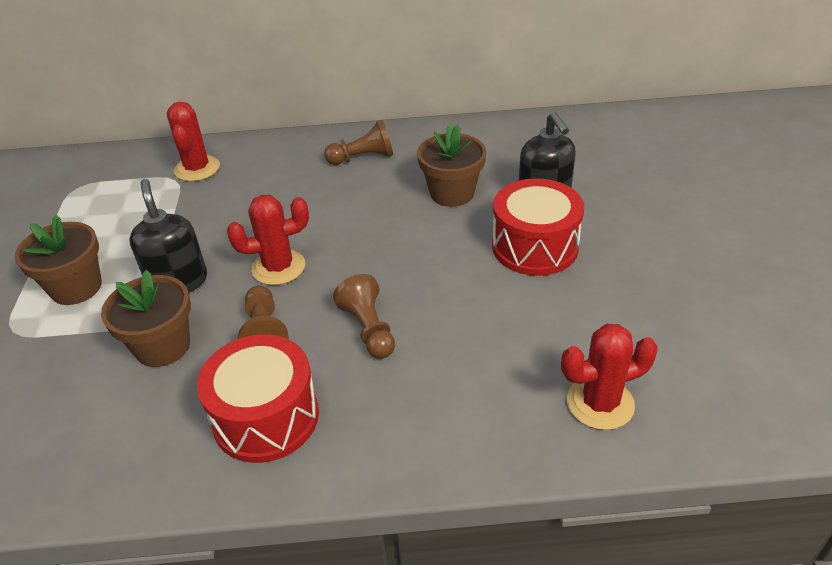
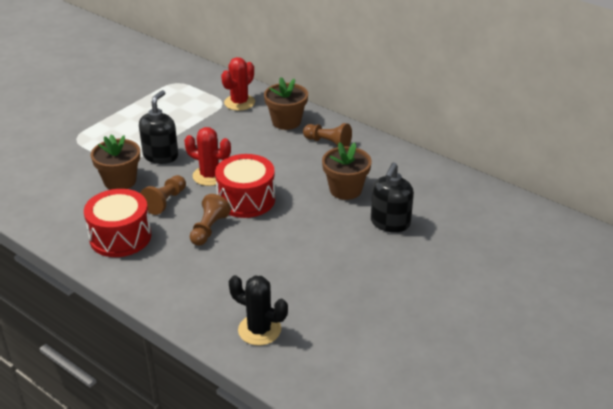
camera: 40 degrees right, 5 degrees down
(76, 287) = (119, 133): brown flower pot -> brown flower pot (286, 121)
(535, 246) = (345, 243): red drum -> red drum (246, 199)
(600, 403) = (259, 330): red cactus -> black cactus

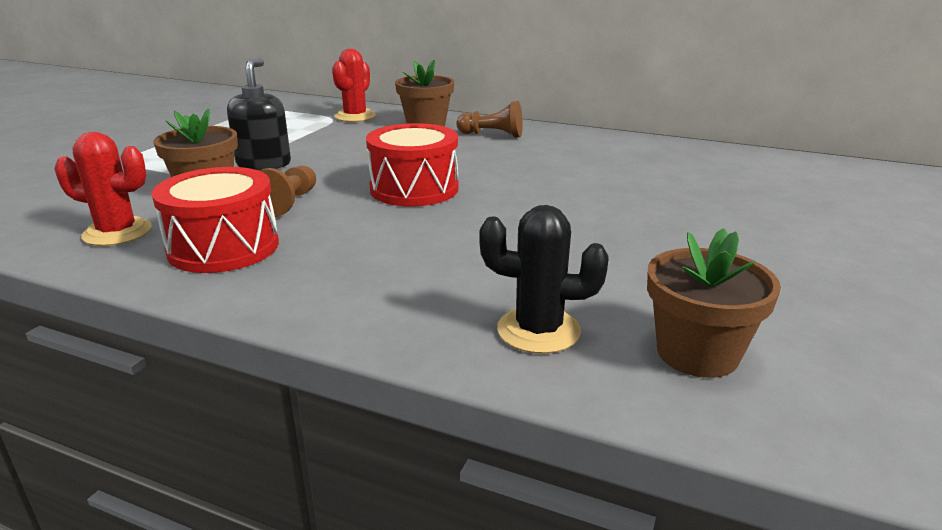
camera: 15 degrees left, 10 degrees down
(209, 229) = (373, 223): brown pawn -> none
(210, 176) = (347, 174): red cactus -> red cactus (117, 232)
(345, 190) = (548, 167): brown flower pot -> brown flower pot (697, 353)
(390, 223) = (636, 189): black soap dispenser -> none

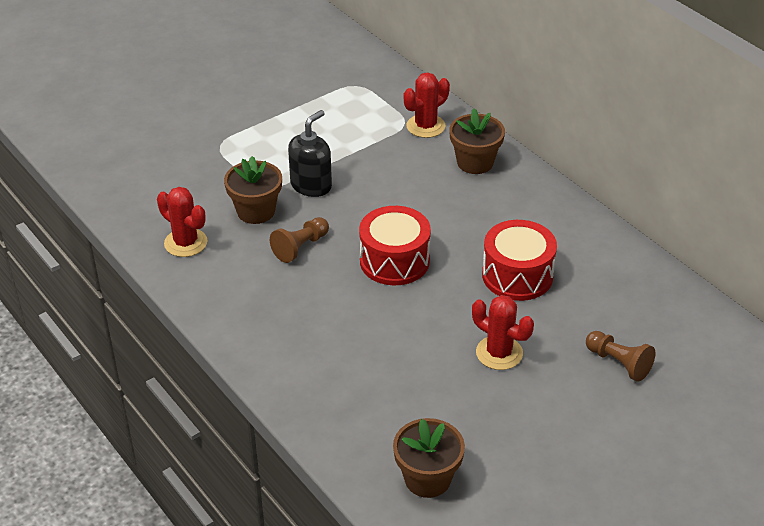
camera: 30 degrees right, 15 degrees up
(224, 247) = (238, 283): red drum -> red drum (517, 275)
(493, 135) = (517, 201): brown pawn -> brown pawn (619, 363)
(538, 330) = (361, 427): black cactus -> none
(613, 221) = (499, 353): none -> red cactus

